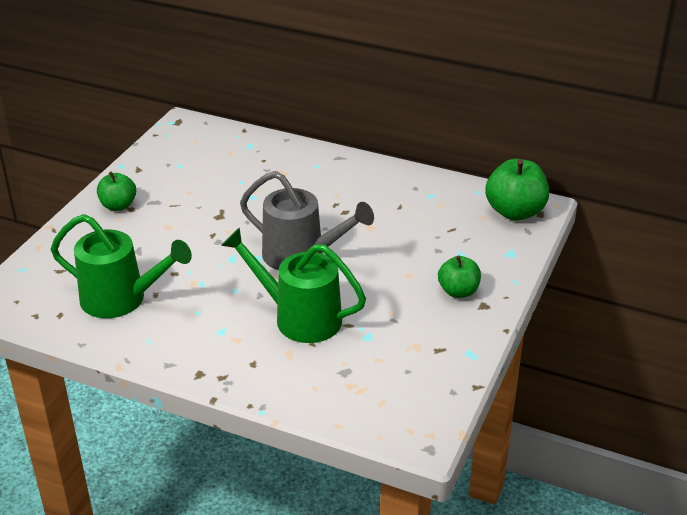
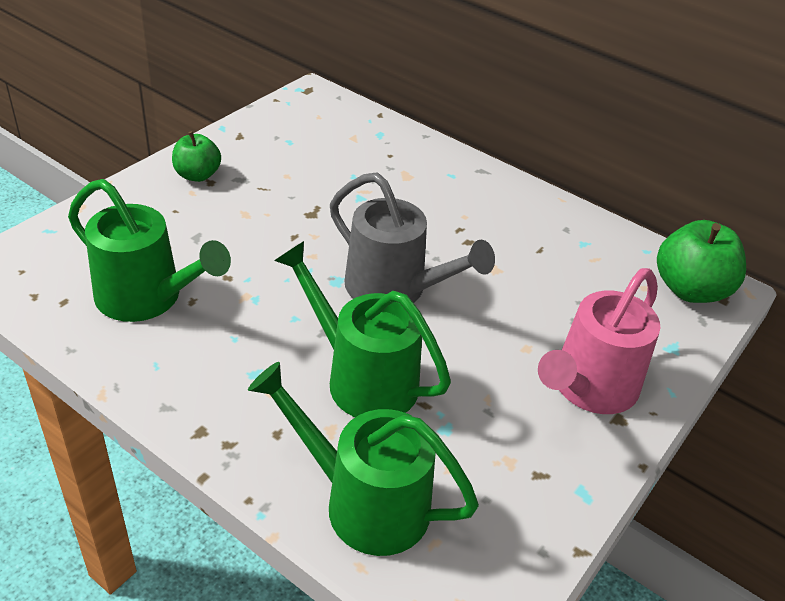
camera: 10 degrees right, 5 degrees up
(326, 390) = (362, 502): none -> green watering can
(458, 291) = (588, 389): green apple -> pink watering can

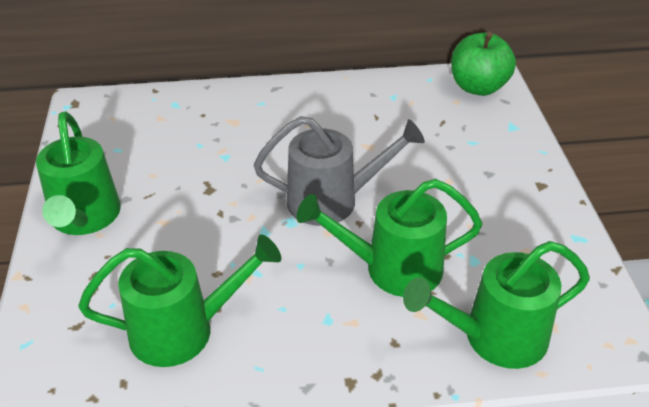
camera: 40 degrees left, 0 degrees up
(197, 175) = (84, 219): green apple -> green watering can
(588, 389) = (507, 180): pink watering can -> none

